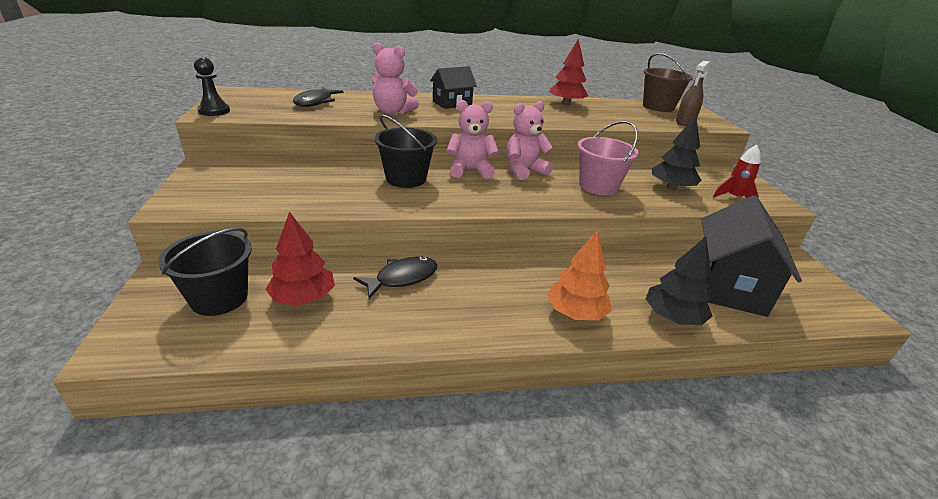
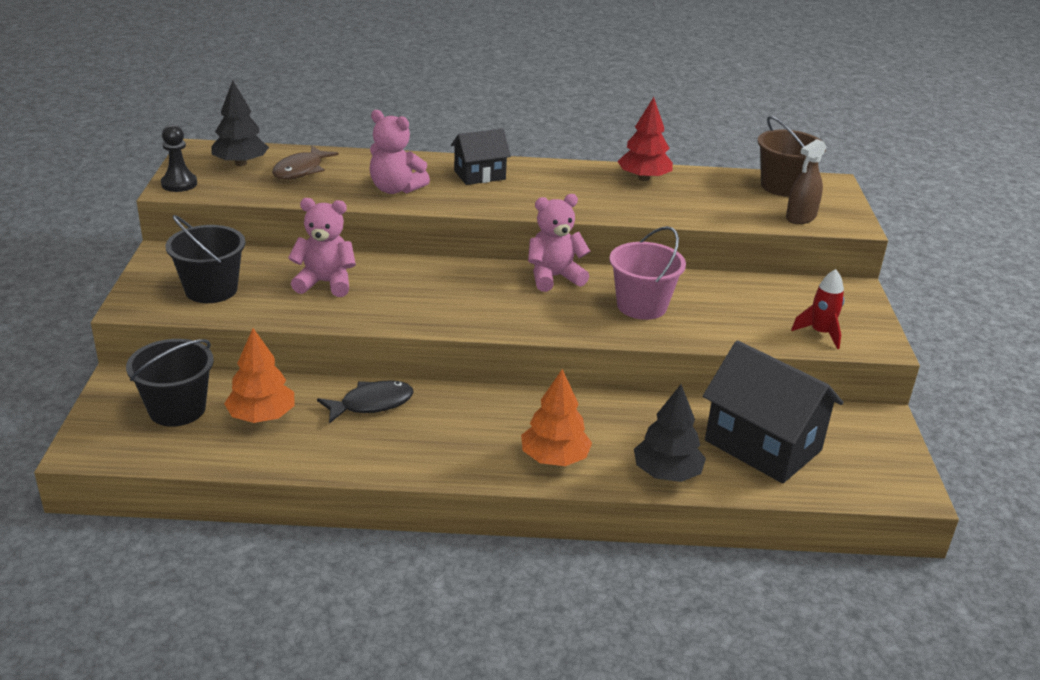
camera: 10 degrees right, 0 degrees up
(303, 298) = (261, 416): red tree -> orange tree
(315, 102) = (301, 170): black fish -> brown fish
(406, 178) = (397, 282): black bucket -> black bucket (211, 290)
(470, 170) = (482, 274): pink teddy bear -> pink teddy bear (325, 283)
(671, 188) = (742, 313): black tree -> black tree (240, 163)
(728, 286) = (763, 445): black house -> black house turned 75 degrees counterclockwise

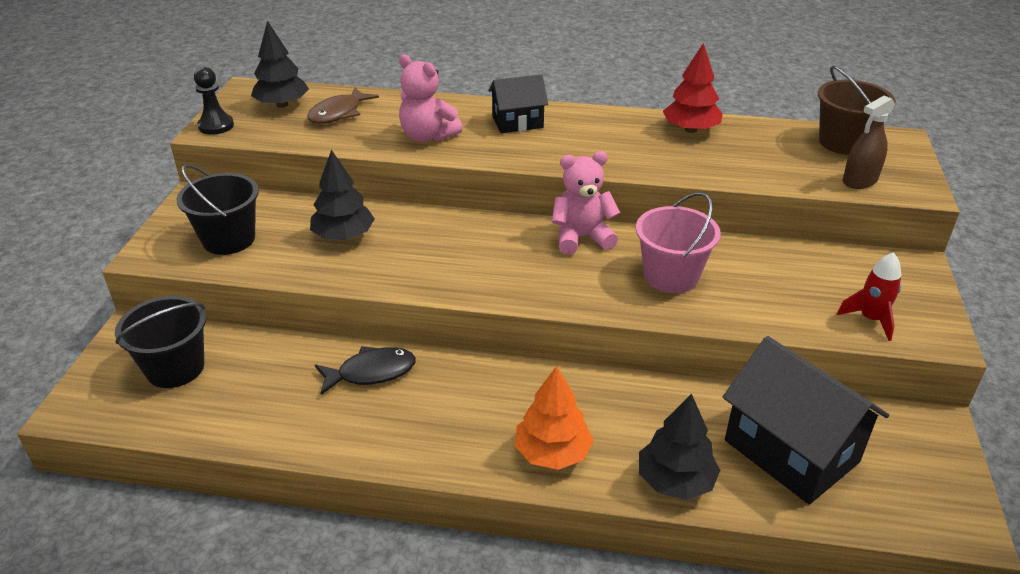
camera: 10 degrees right, 5 degrees up
(261, 416) = (256, 381): orange tree -> none
(325, 283) = (343, 236): pink teddy bear -> black tree

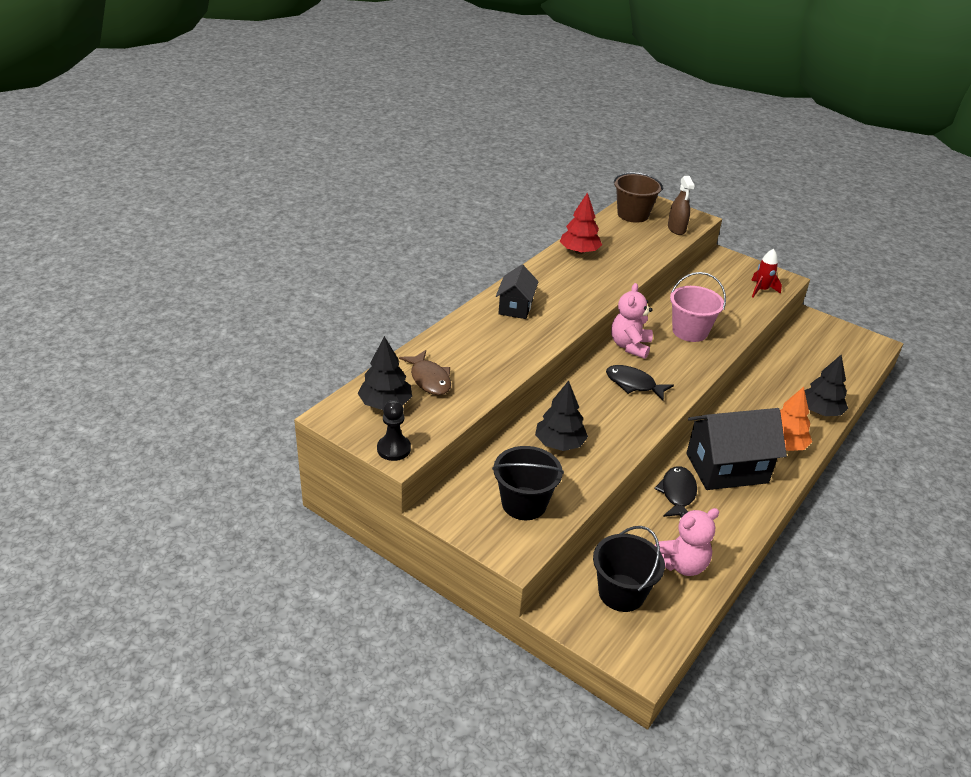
camera: 65 degrees left, 0 degrees up
(427, 136) = (504, 350): pink teddy bear -> pink teddy bear (681, 564)
(502, 258) = (633, 384): none -> black fish
(791, 451) = (813, 367): black house -> black house (726, 468)

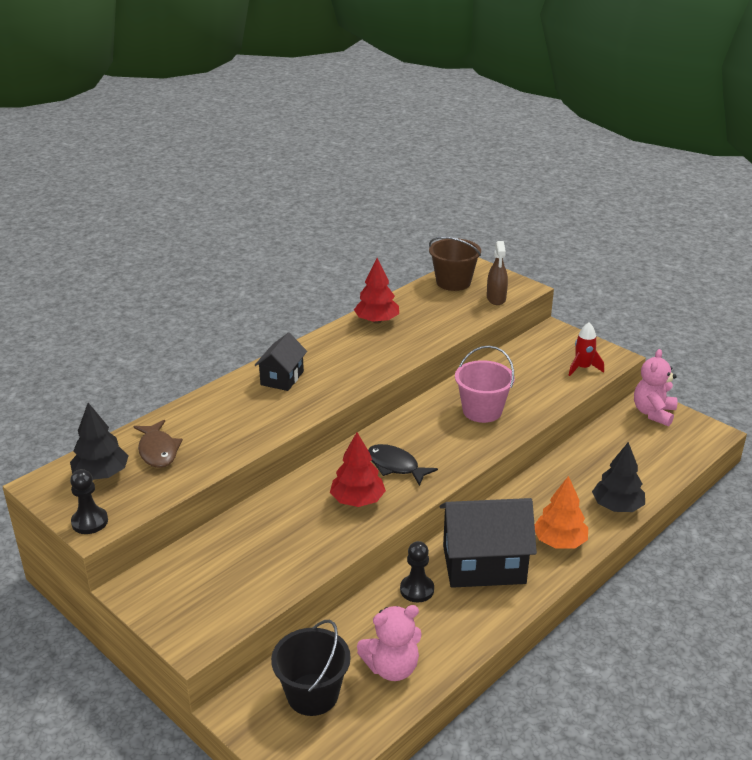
camera: 10 degrees right, 5 degrees down
(524, 503) = (223, 589): black bucket -> none
(559, 443) = (288, 526): black tree -> none
(612, 417) = (357, 500): none -> red tree
(630, 346) = (408, 424): pink teddy bear -> pink teddy bear (653, 413)
(677, 494) = (417, 590): black fish -> black pawn

